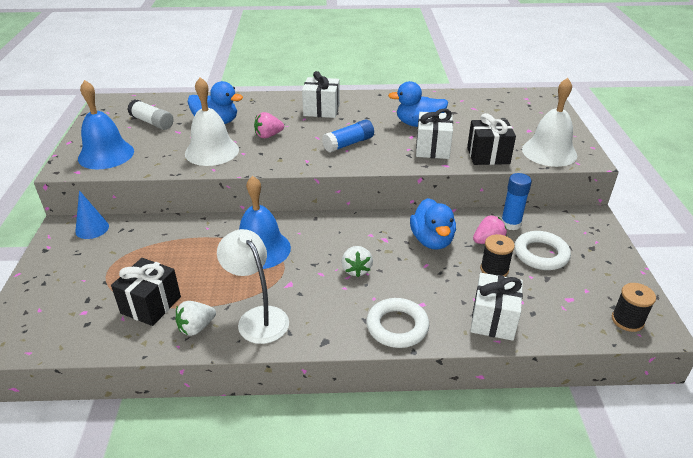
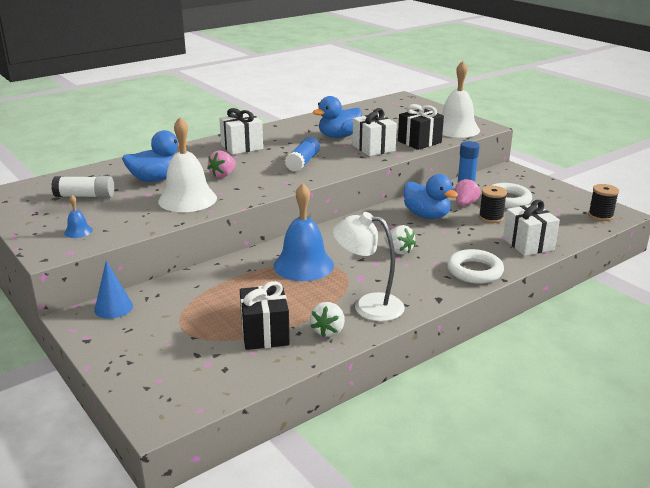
camera: 35 degrees left, 10 degrees down
(106, 154) = (78, 231): blue bell -> blue bell, size x0.43

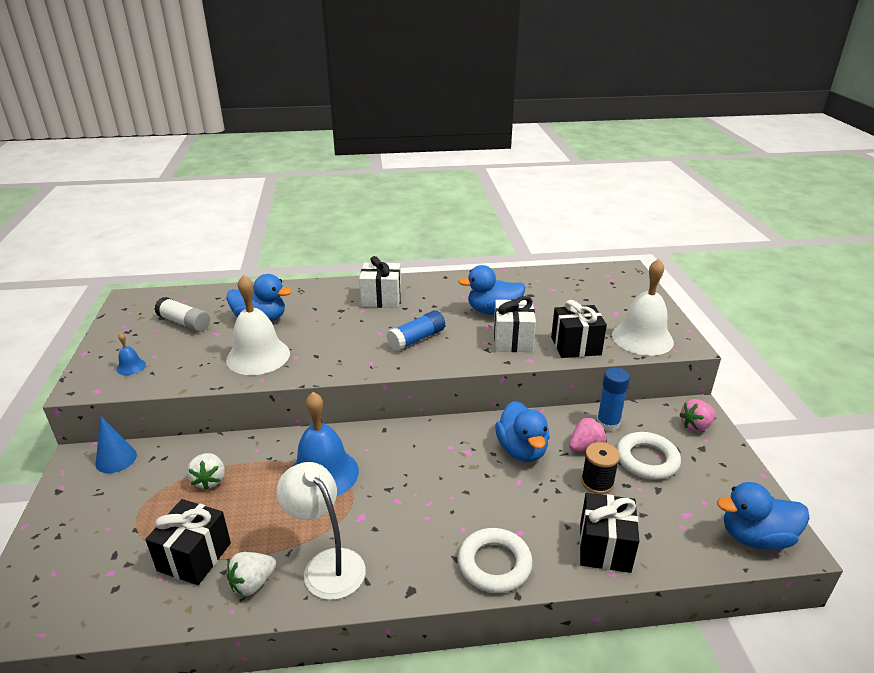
camera: 30 degrees right, 5 degrees up
(223, 175) = (323, 333): pink strawberry -> pink strawberry (696, 426)
(398, 251) = (438, 493): white strawberry -> white strawberry (209, 480)
(528, 244) = (604, 547): white gift -> black gift
(600, 216) = (755, 537): black spool -> blue duck

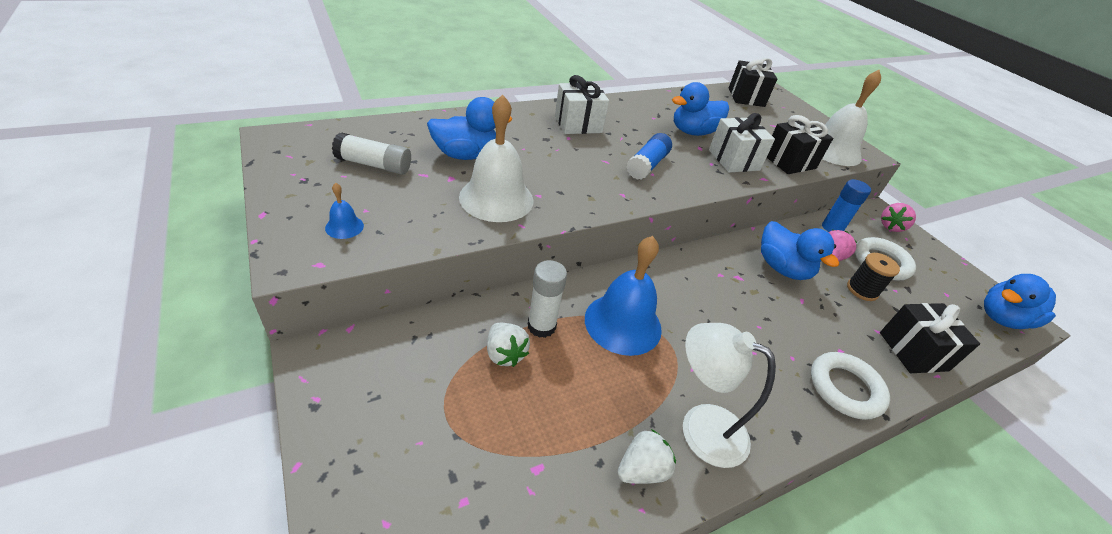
camera: 25 degrees left, 10 degrees up
(116, 459) = (367, 348): blue cone -> none
(194, 557) = (554, 453): black gift -> black gift (746, 97)
(253, 465) = (541, 326): none -> white glue stick
(253, 583) = (641, 469): white strawberry -> white strawberry turned 150 degrees counterclockwise

